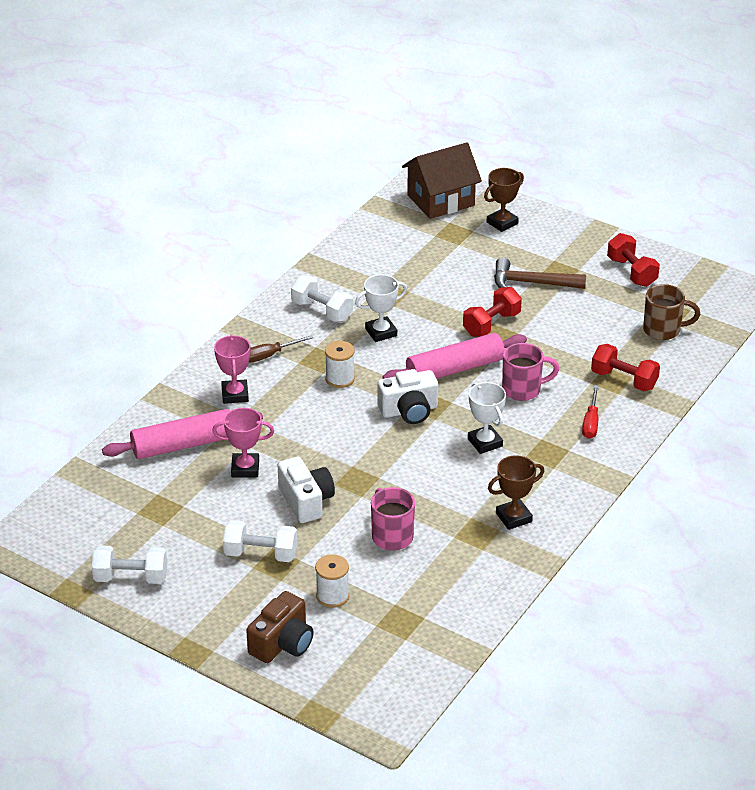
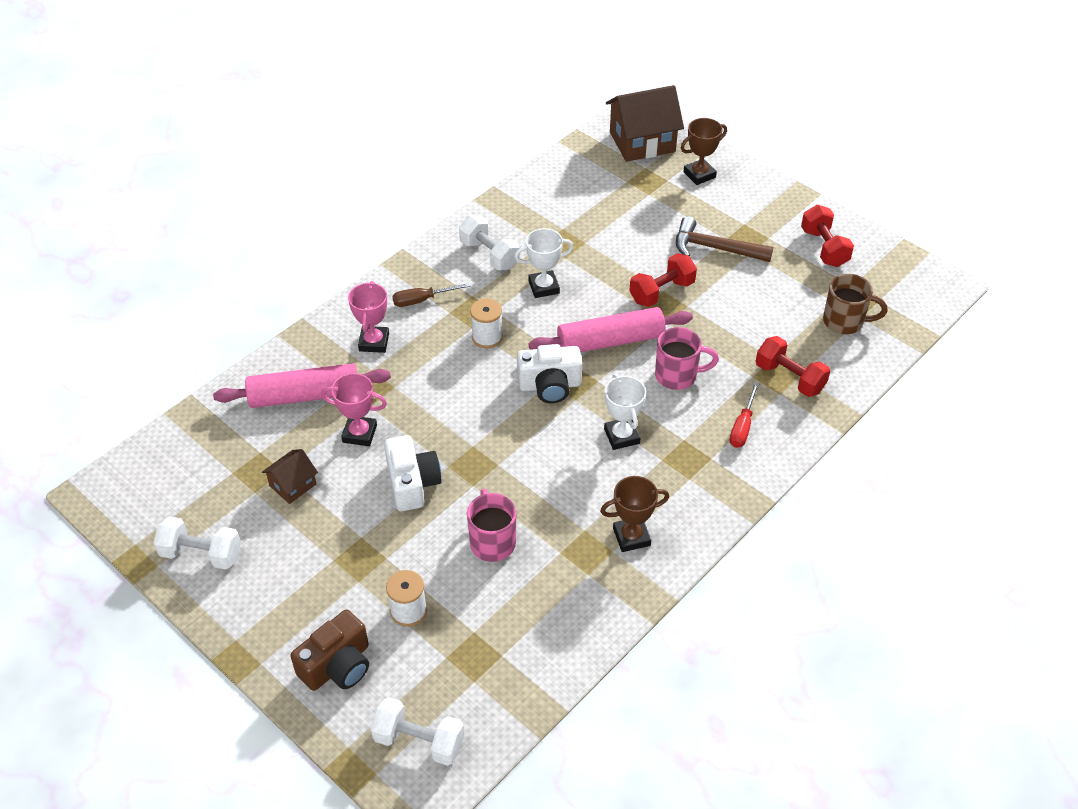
camera: 10 degrees right, 10 degrees up
(196, 515) = (293, 485): none -> brown house
(261, 554) = (346, 544): white dumbbell -> white dumbbell (419, 741)

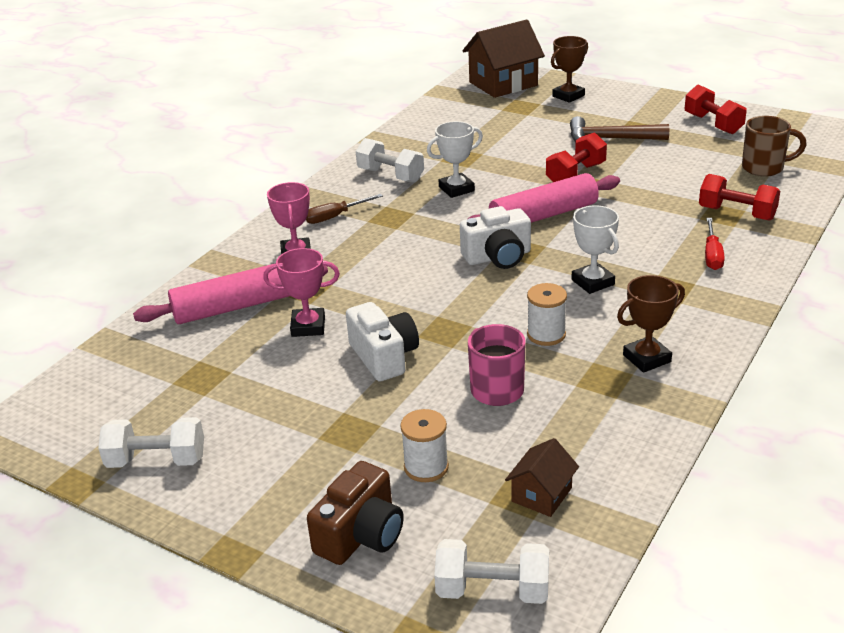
camera: 10 degrees left, 15 degrees down
(293, 485) = (247, 381): brown house -> brown house (541, 494)
(487, 337) = (415, 232): white spool -> white spool (546, 334)
(678, 376) = (625, 229): pink mug -> none

